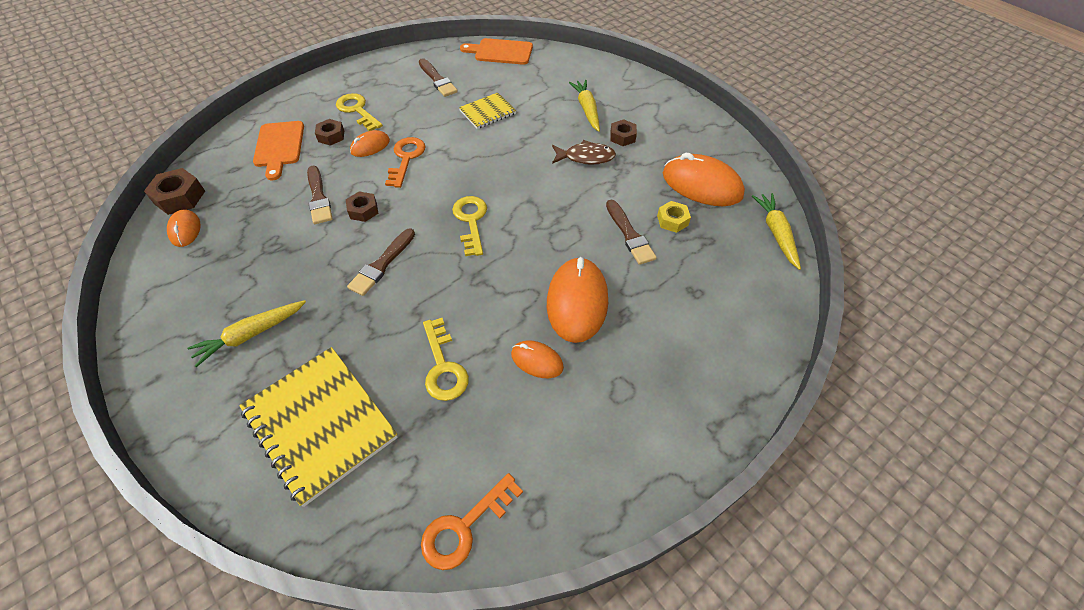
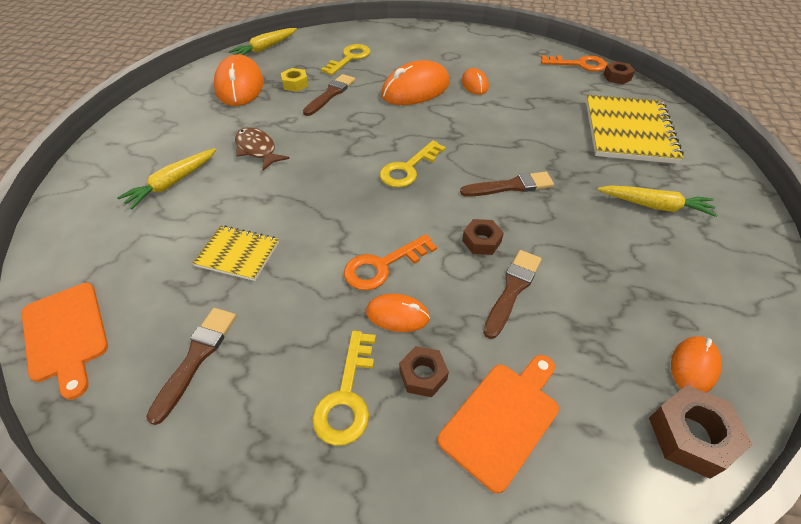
camera: 130 degrees left, 5 degrees down
(443, 366) = (529, 111): yellow key -> yellow key (349, 58)
(622, 137) = (205, 143): brown nut -> brown nut (617, 77)

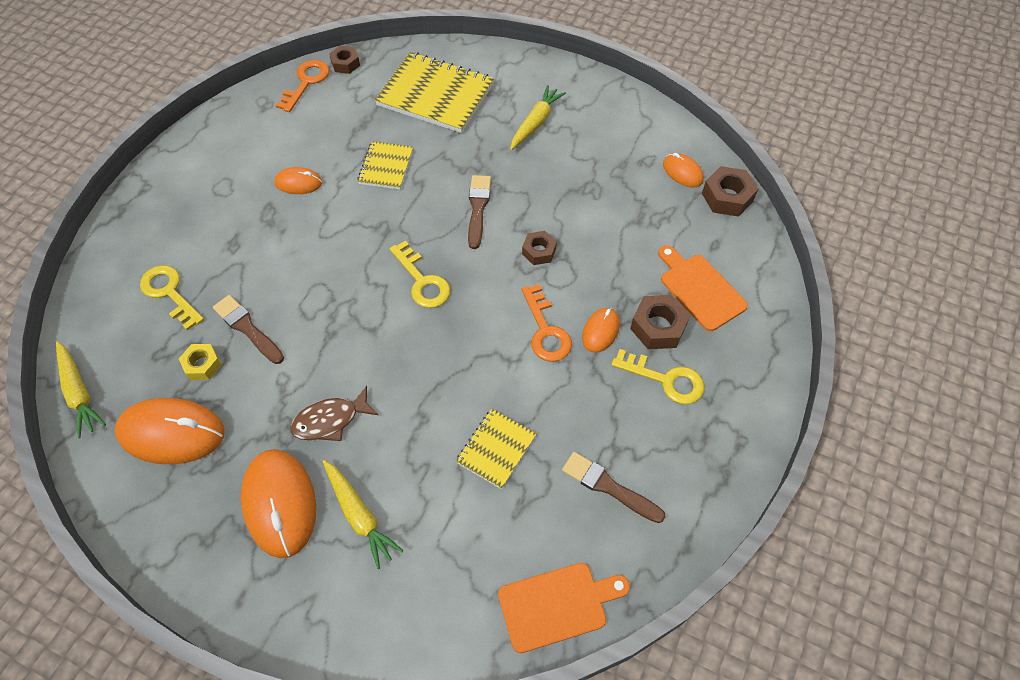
camera: 75 degrees left, 10 degrees up
(415, 89) = (281, 240): orange mouse -> orange mouse (280, 504)
(423, 375) = (658, 327): brown nut -> brown nut, size x1.53
(512, 290) = (595, 247): brown brush -> none
(521, 122) = (386, 167): none -> yellow notebook

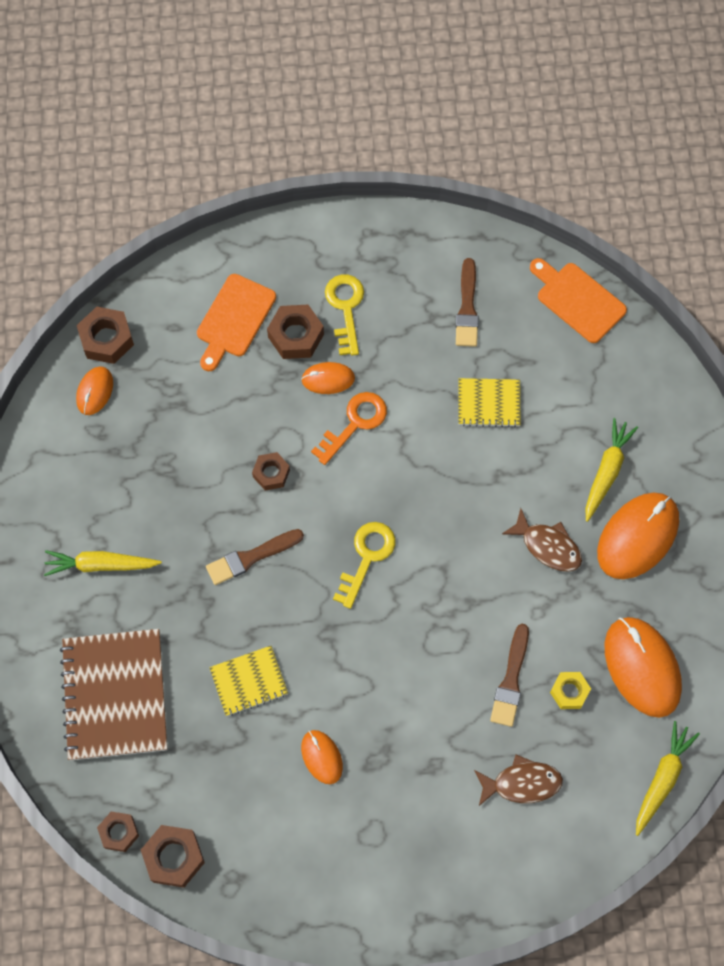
camera: 120 degrees left, 10 degrees up
(169, 293) = (522, 783): yellow key -> brown fish
(306, 82) = (174, 857): orange key -> brown nut
(435, 95) = (115, 695): yellow notebook -> brown notebook

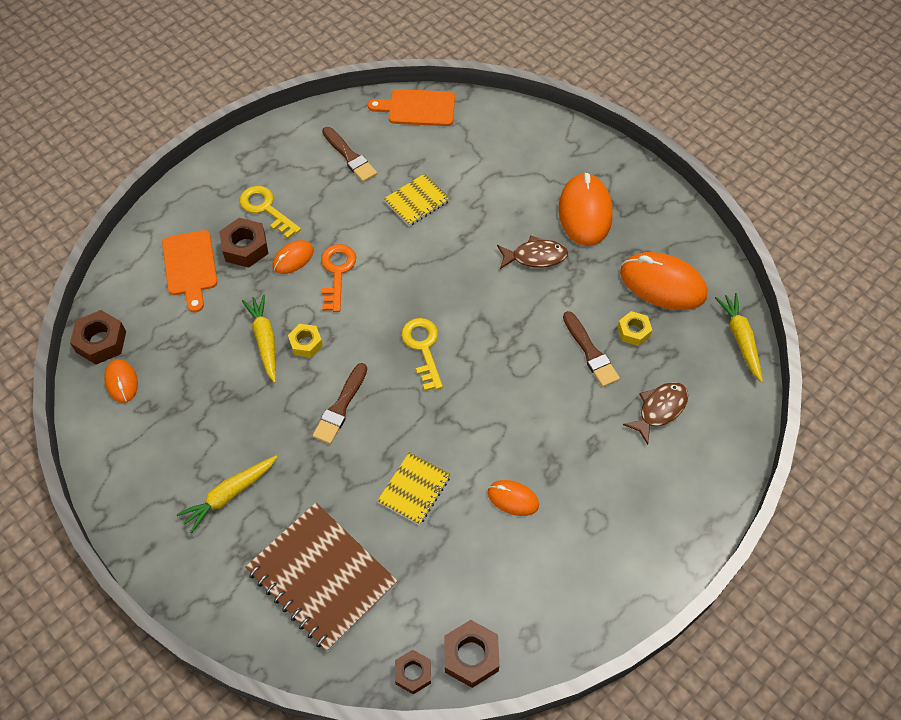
camera: 40 degrees left, 10 degrees down
(271, 473) = (306, 343): brown nut -> yellow nut
(606, 472) = (529, 189): yellow carrot -> yellow carrot (265, 340)

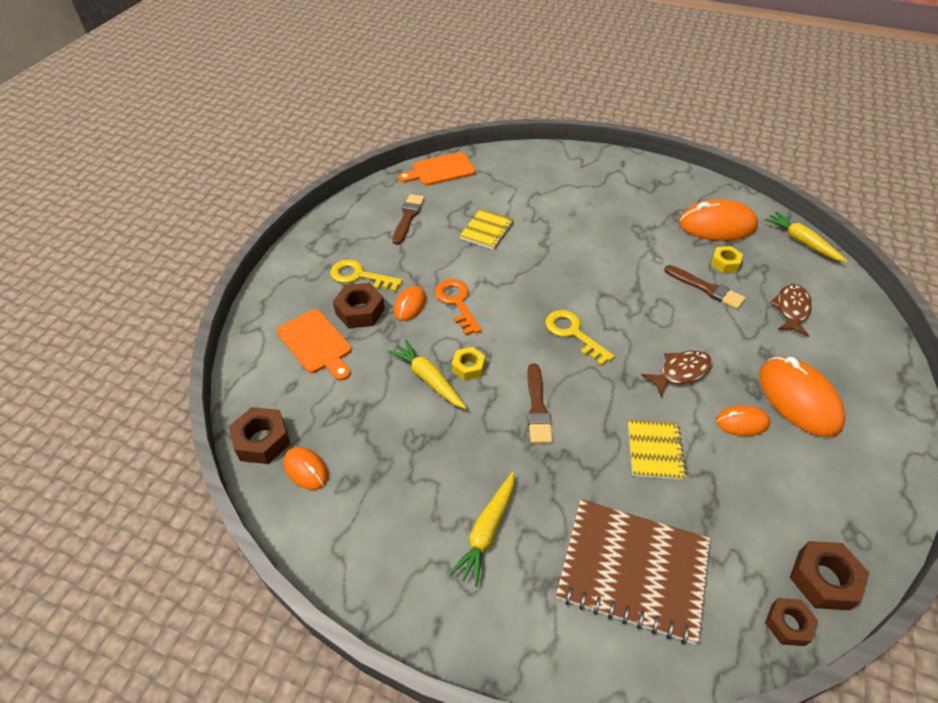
camera: 25 degrees left, 10 degrees down
(350, 157) = (408, 217): brown brush -> brown brush turned 105 degrees counterclockwise
(535, 256) = (609, 238): brown fish -> brown fish (680, 372)
(585, 212) = (622, 198): orange mouse -> orange mouse (798, 399)

